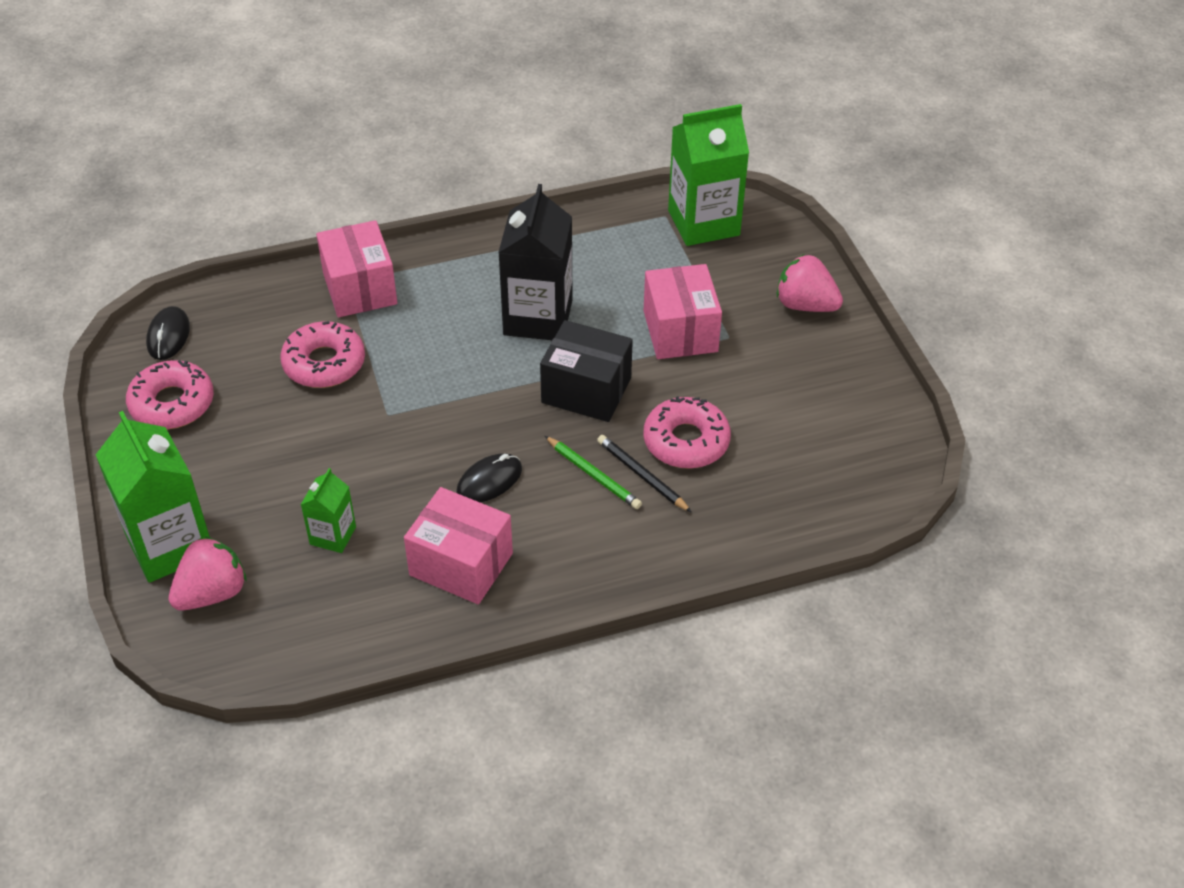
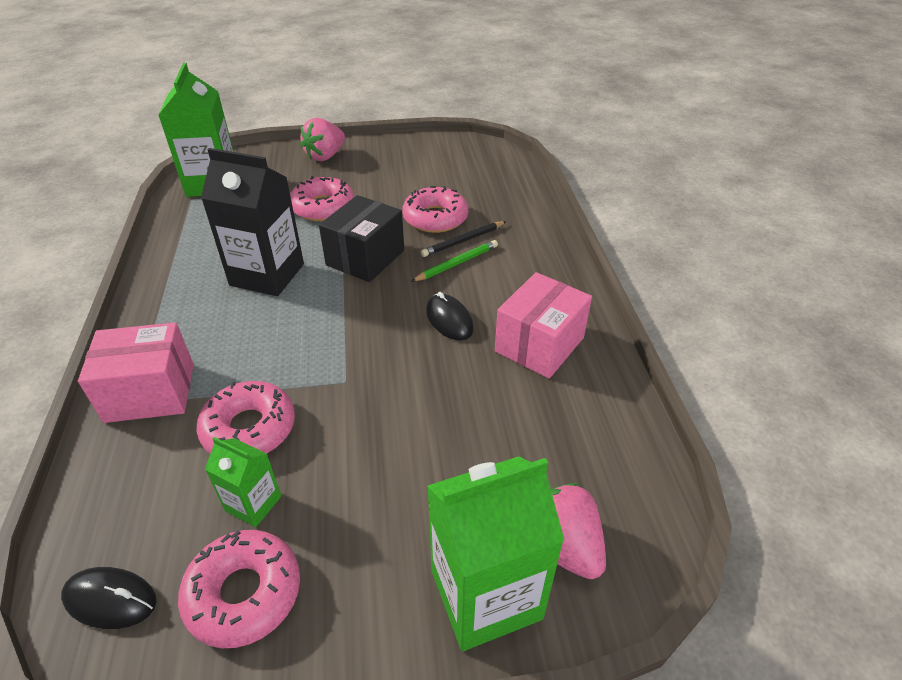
camera: 80 degrees left, 5 degrees down
(333, 535) = (494, 432): green carton -> green carton (253, 503)
(680, 331) = (323, 207): pink box -> pink donut

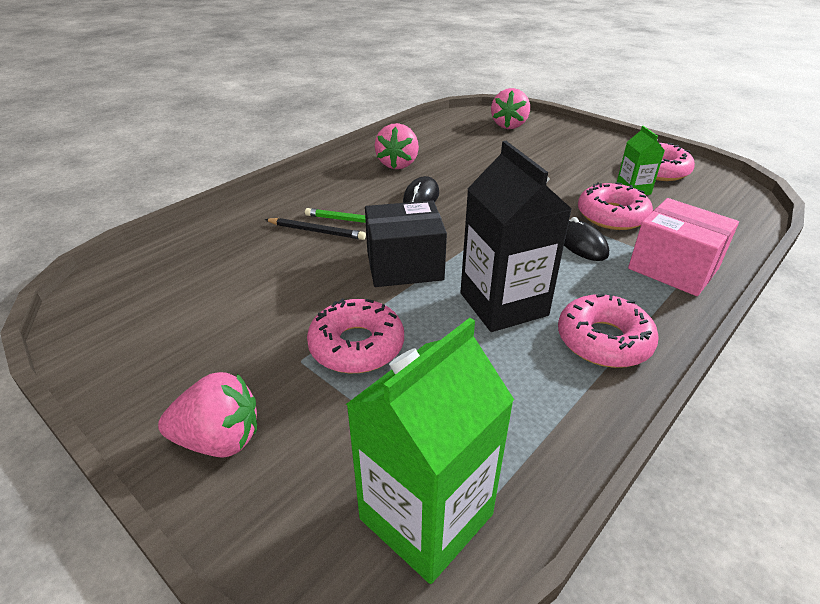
camera: 130 degrees left, 5 degrees down
(110, 599) = (728, 195): black mouse -> black mouse (581, 244)
(435, 218) = (294, 261): pink donut -> pink donut (603, 340)
(486, 594) = (554, 131): green carton -> none
(539, 344) = (398, 164): pink box -> pink strawberry

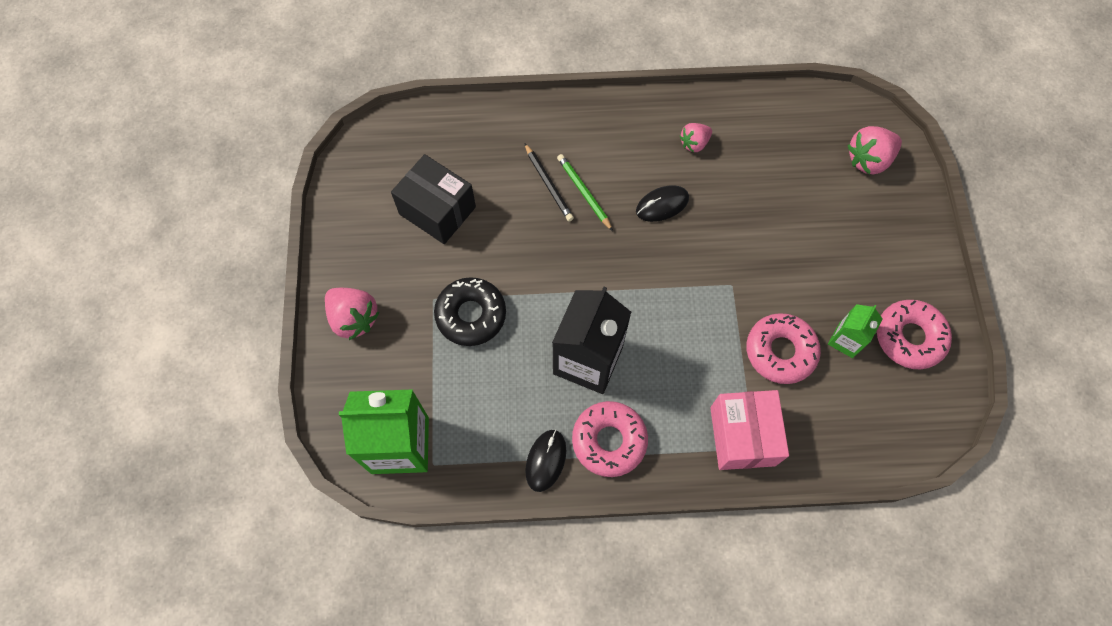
camera: 45 degrees right, 30 degrees up
(356, 346) = (471, 315): pink donut -> black donut
(398, 164) = (694, 143): pink strawberry -> pink strawberry, size x0.63
(404, 265) = (568, 271): black box -> black box (437, 210)
(581, 244) = (712, 358): black mouse -> black mouse (545, 460)

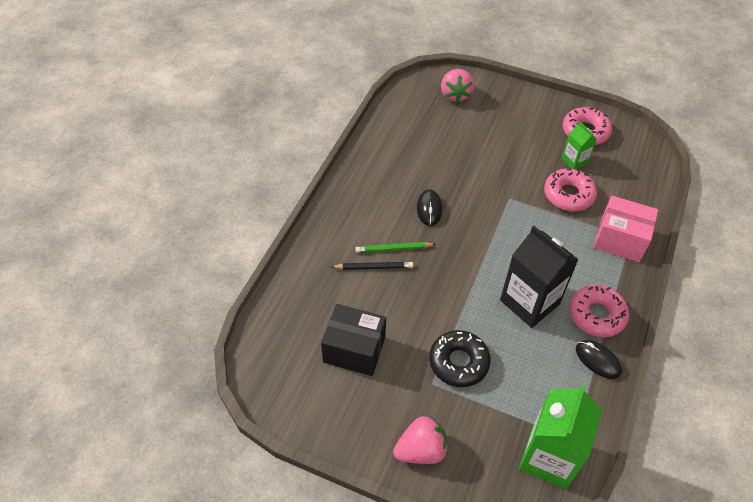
camera: 65 degrees left, 15 degrees down
(437, 210) = (354, 349): black box -> black box turned 45 degrees clockwise
(694, 143) = (391, 171): pink strawberry -> none

